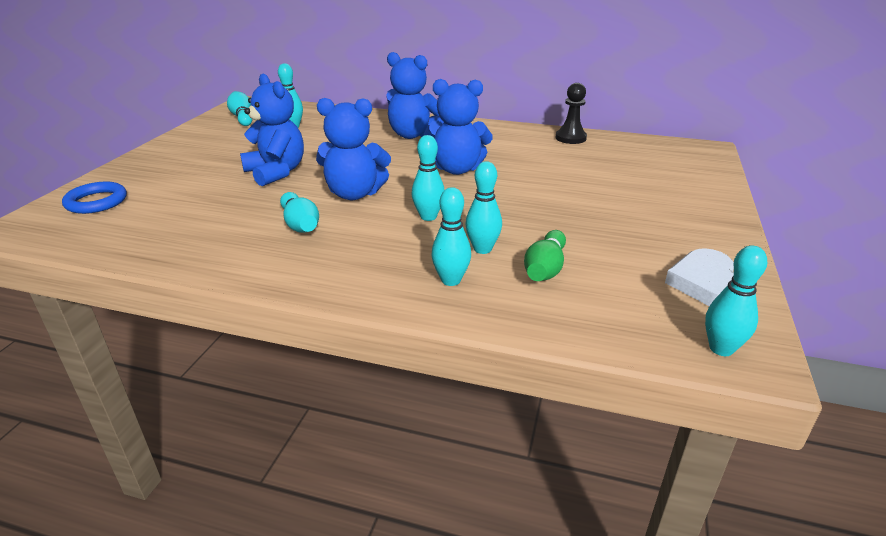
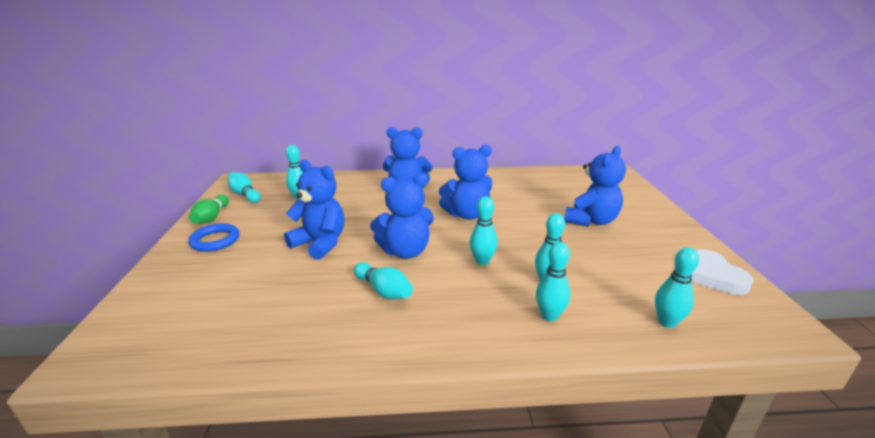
camera: 20 degrees left, 5 degrees down
(96, 202) = (159, 309): blue ring -> blue ring (215, 240)
(545, 269) = (605, 289): green bowling pin -> green bowling pin (211, 217)
(570, 138) = (524, 175): black pawn -> none
(606, 199) = (591, 221): none -> blue teddy bear
(721, 349) = (770, 326): turquoise bowling pin -> turquoise bowling pin (667, 322)

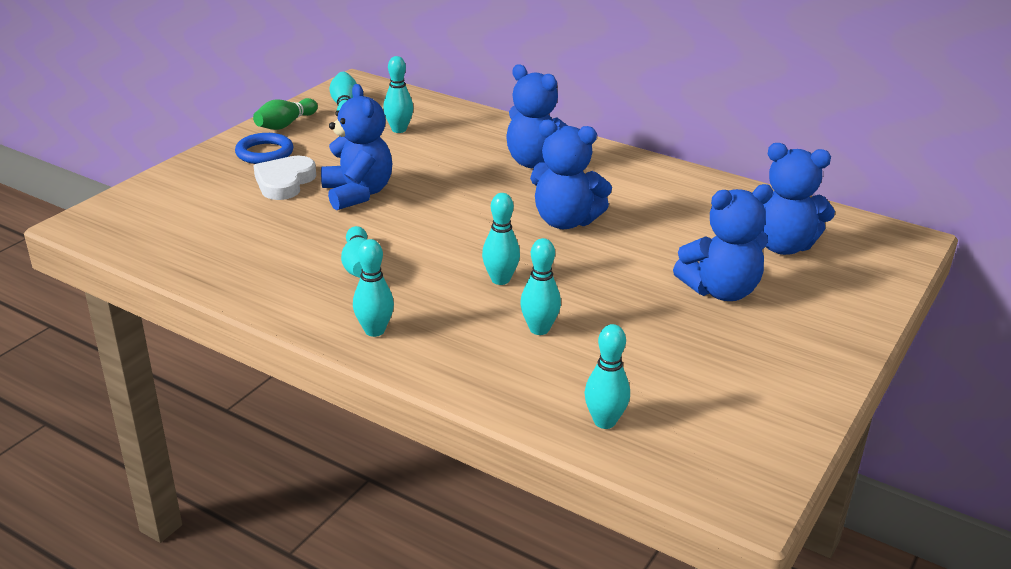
camera: 35 degrees right, 5 degrees up
(405, 251) = (432, 236): blue teddy bear -> blue teddy bear (782, 246)
(549, 316) = (487, 358): turquoise bowling pin -> turquoise bowling pin (374, 331)
(713, 276) = (761, 414): white heart -> white heart (284, 182)

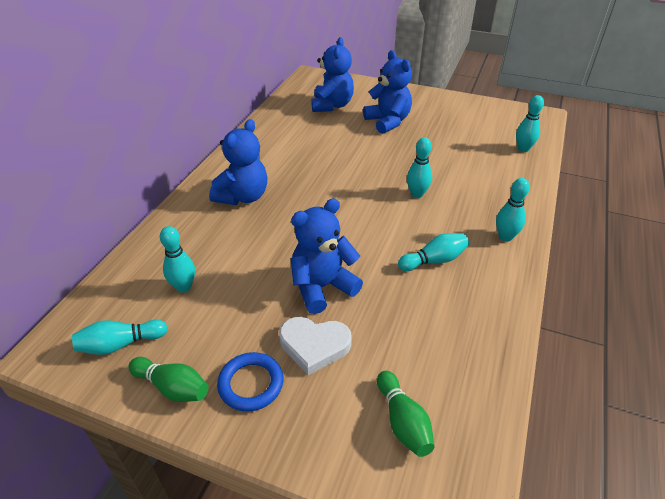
camera: 100 degrees left, 10 degrees up
(174, 211) = (403, 421): none -> green bowling pin
(539, 329) = (460, 174): turquoise bowling pin -> none
(565, 221) = (331, 176): blue teddy bear -> none

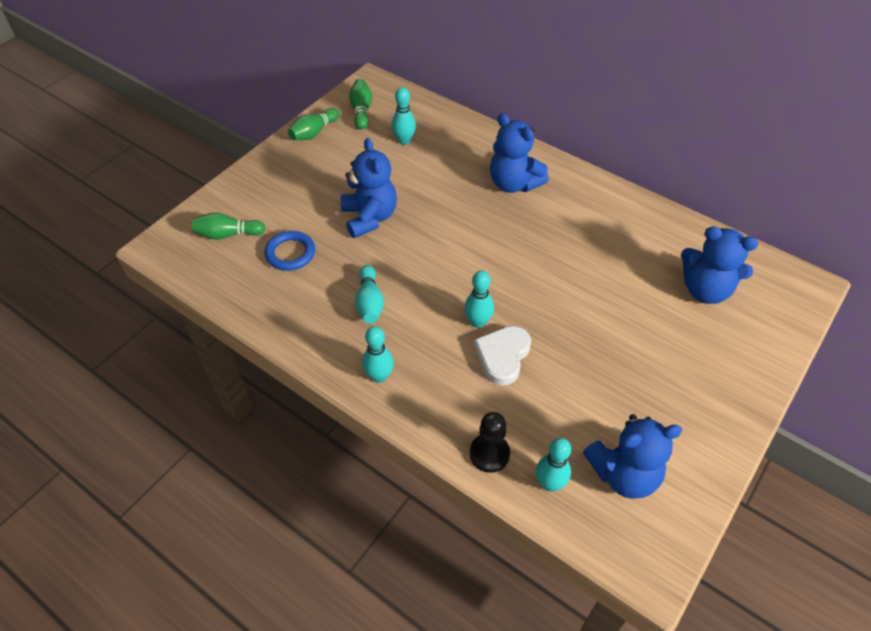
camera: 105 degrees right, 10 degrees up
(120, 344) = (361, 111): turquoise bowling pin -> green bowling pin
(251, 384) = (297, 167): blue ring -> blue ring (290, 253)
(314, 346) = (313, 202): white heart -> white heart (502, 356)
(388, 122) = (651, 341): blue teddy bear -> blue teddy bear (624, 474)
(524, 173) = (489, 454): none -> black pawn

